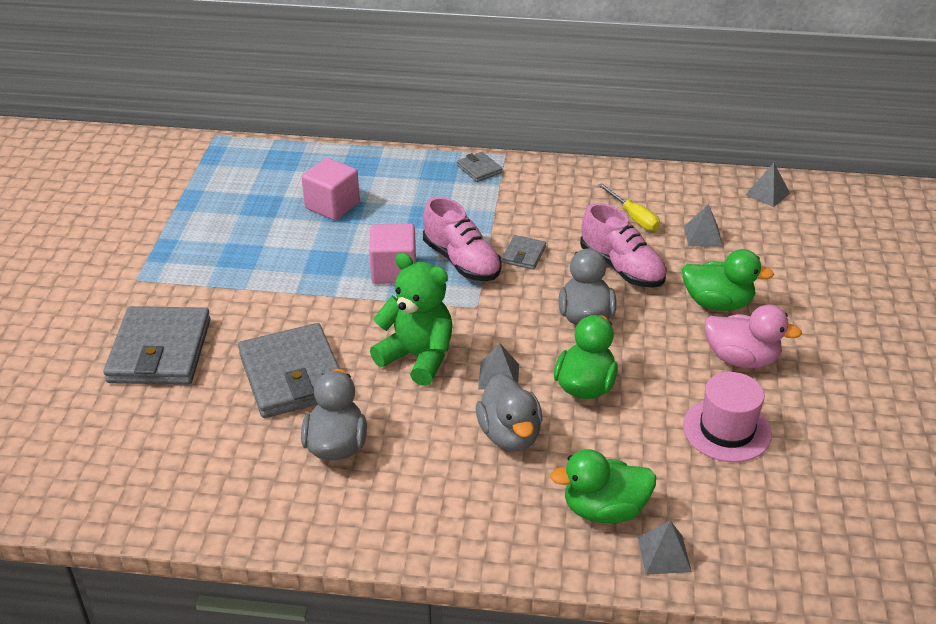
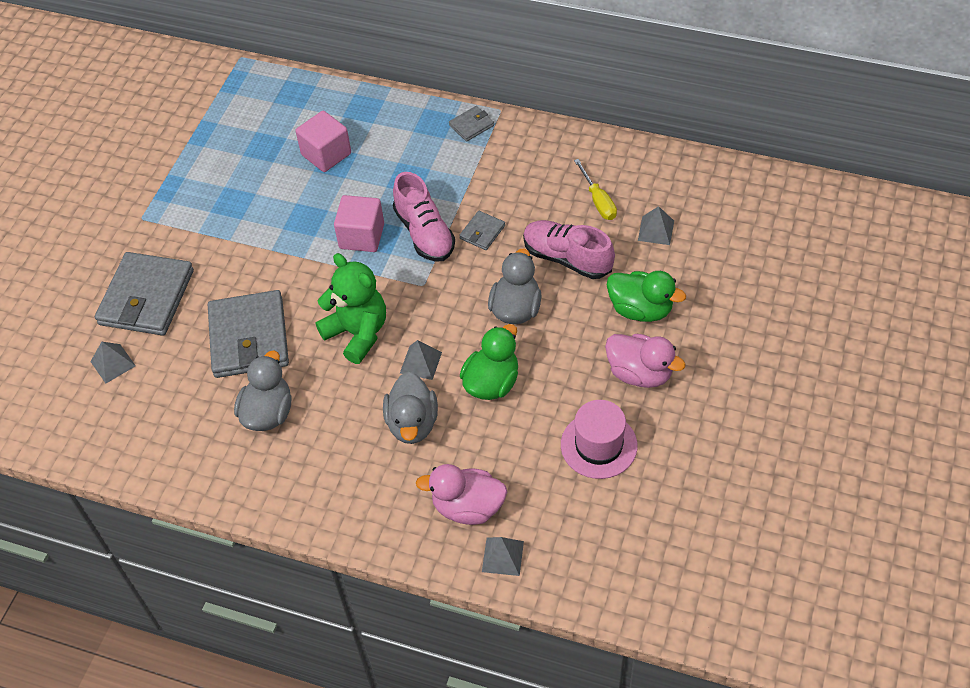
camera: 15 degrees right, 15 degrees up
(479, 169) = (471, 125): grey wallet -> grey wallet turned 75 degrees clockwise
(604, 510) = (468, 507): green duck -> pink duck
(622, 268) = (567, 258): pink shoe -> pink shoe turned 150 degrees clockwise
(767, 194) = (737, 187): grey pyramid -> grey pyramid (113, 363)

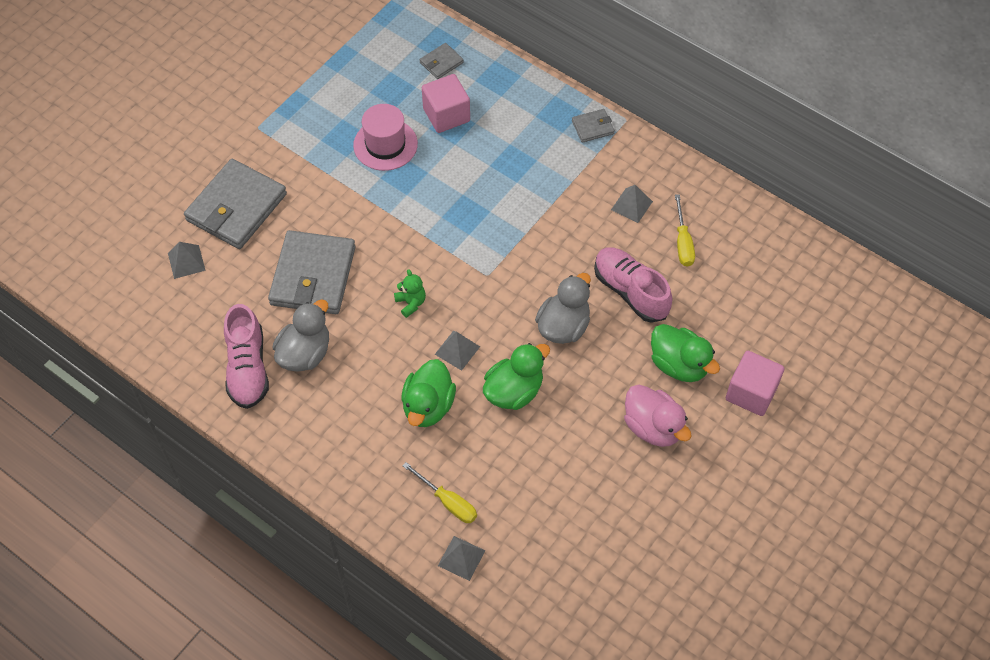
camera: 15 degrees right, 5 degrees up
(357, 333) = (411, 303): green teddy bear -> green teddy bear, size x0.48
(362, 236) = (449, 208): pink cube -> pink cube (751, 393)
(412, 423) = (428, 406): grey duck -> green duck
(424, 233) = (508, 224): pink shoe -> pink shoe (248, 368)
(468, 507) = (448, 502): pink duck -> yellow screwdriver
(482, 232) = (561, 240): grey wallet -> grey wallet (441, 63)
(599, 445) = (588, 483): pink hat -> pink hat (385, 144)
(656, 230) = (725, 290): grey pyramid -> grey pyramid (631, 205)

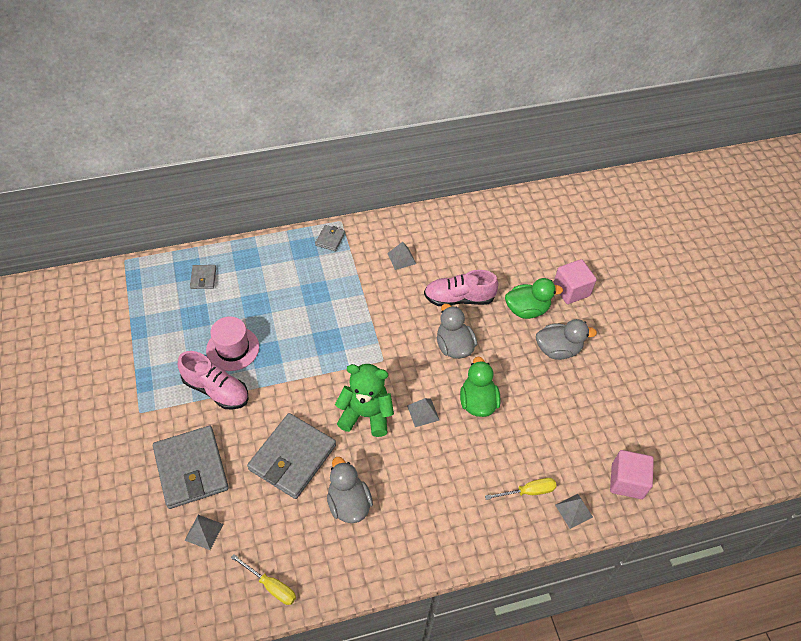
camera: 55 degrees left, 5 degrees down
(248, 368) = (329, 548): pink shoe -> pink shoe (216, 390)
(313, 276) = (292, 457): grey wallet -> grey wallet turned 75 degrees clockwise
(411, 303) = (366, 415): green teddy bear -> green teddy bear, size x2.09
(428, 406) = (450, 456): green duck -> none
(446, 115) = (245, 302): pink cube -> pink cube (627, 481)
(653, 427) = (558, 349): pink duck -> grey duck
(683, 242) = (448, 253): yellow screwdriver -> yellow screwdriver (271, 586)

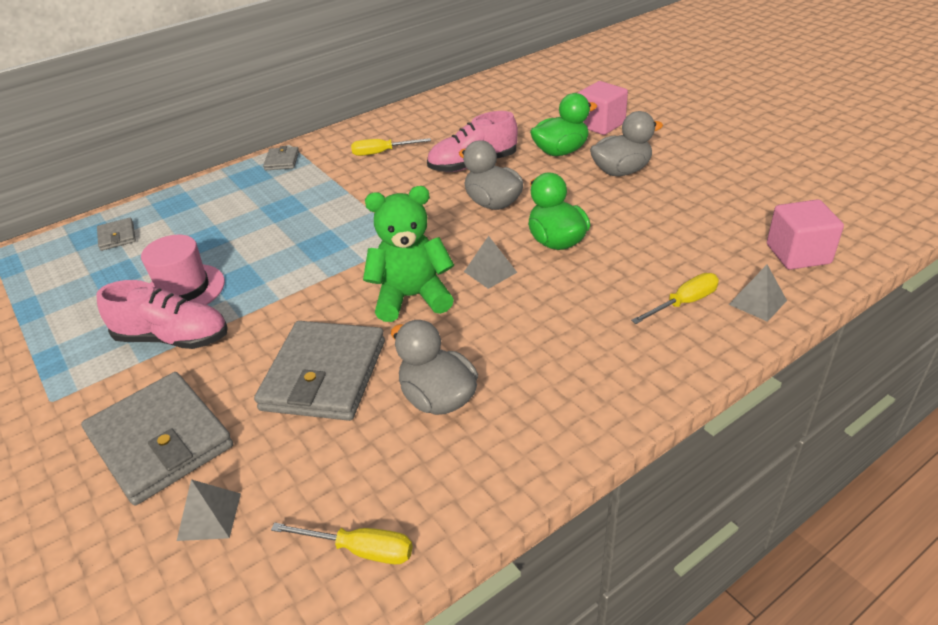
camera: 15 degrees left, 15 degrees down
(401, 258) = (382, 153): grey pyramid -> yellow screwdriver

